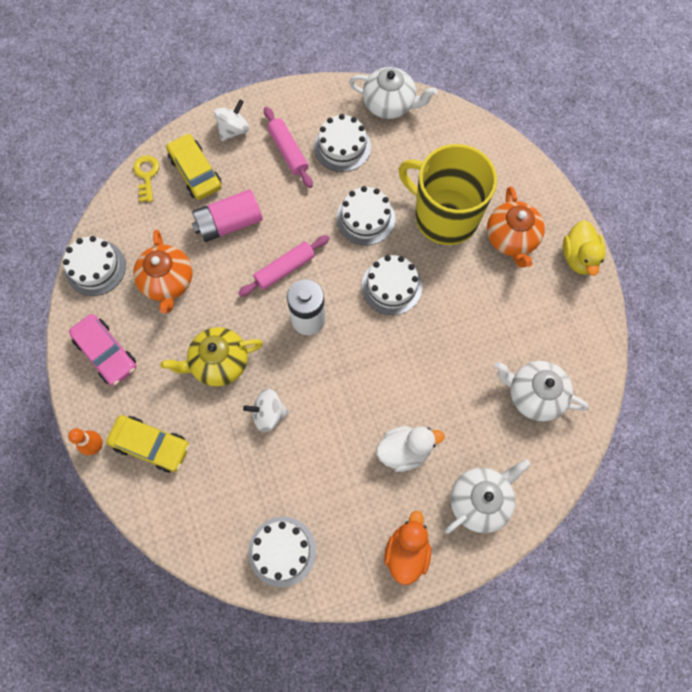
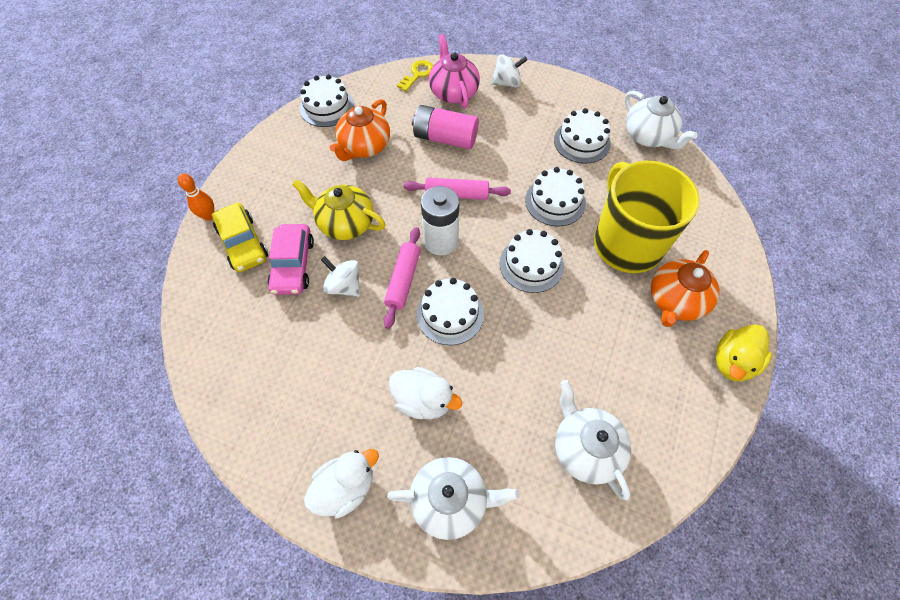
camera: 40 degrees right, 10 degrees down
(106, 353) = (278, 163): pink car -> pink car (293, 265)
(195, 172) = (453, 92): yellow car -> pink teapot
(282, 551) = (251, 397): white cake -> white cake (450, 314)
(288, 151) = (535, 120): pink rolling pin -> pink rolling pin (403, 280)
(407, 551) = (345, 487): orange duck -> white duck

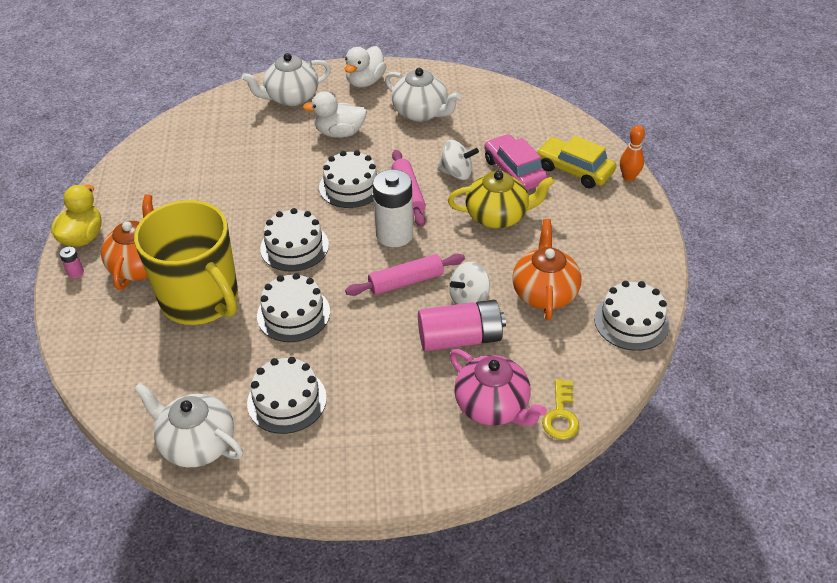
camera: 155 degrees right, 15 degrees down
(507, 83) = (428, 453): white spinning top -> white spinning top (469, 299)
(585, 448) = (203, 148): white teapot -> white teapot (421, 113)
(738, 318) = (75, 272): none -> pink battery

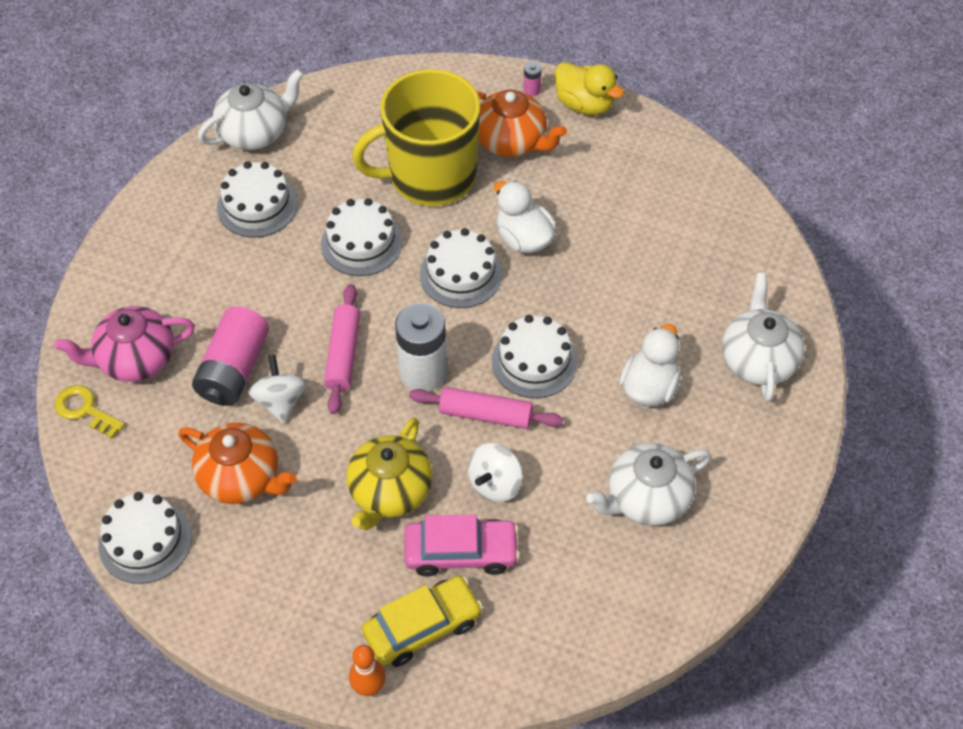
camera: 115 degrees right, 10 degrees up
(365, 81) = (757, 460): white duck -> white duck (523, 238)

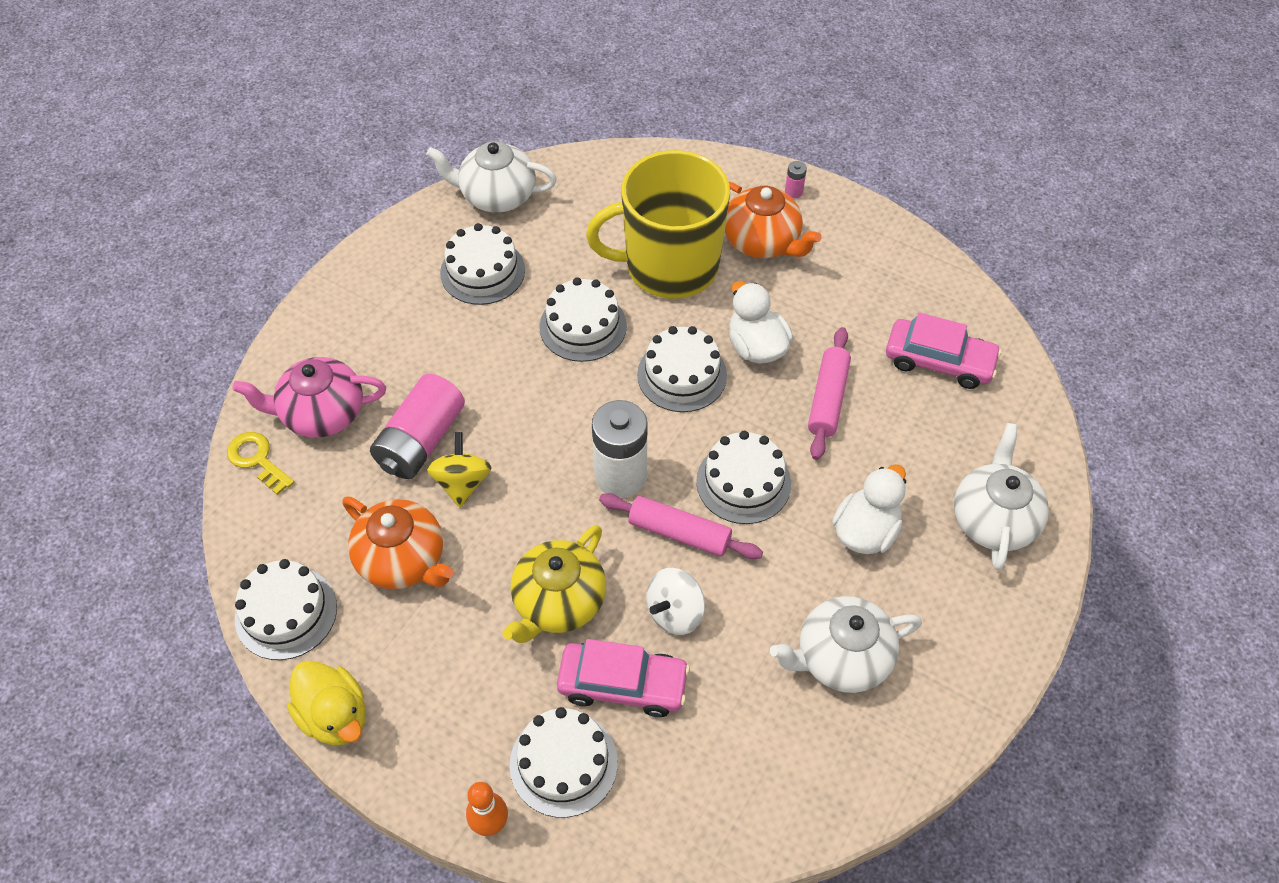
camera: 10 degrees right, 0 degrees up
(255, 132) = (497, 196): white teapot -> white teapot turned 150 degrees counterclockwise
(280, 401) = (462, 483): white spinning top -> yellow spinning top
(343, 354) = (539, 442): pink rolling pin -> pink rolling pin (828, 399)
(422, 627) = (563, 763): yellow car -> white cake
(584, 104) = (847, 214): yellow duck -> yellow duck (335, 716)
(689, 227) = (939, 361): none -> pink car

